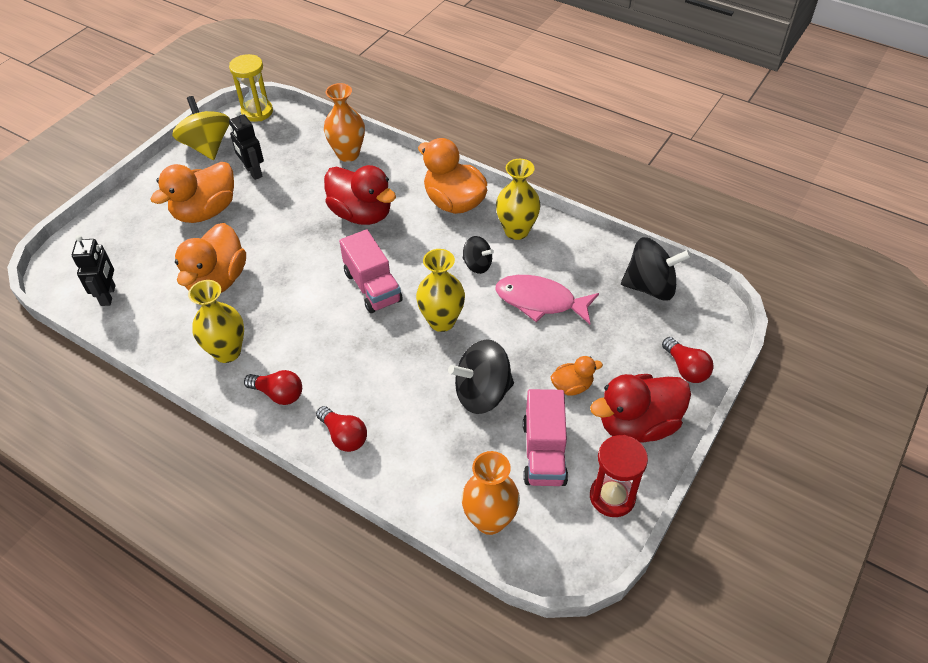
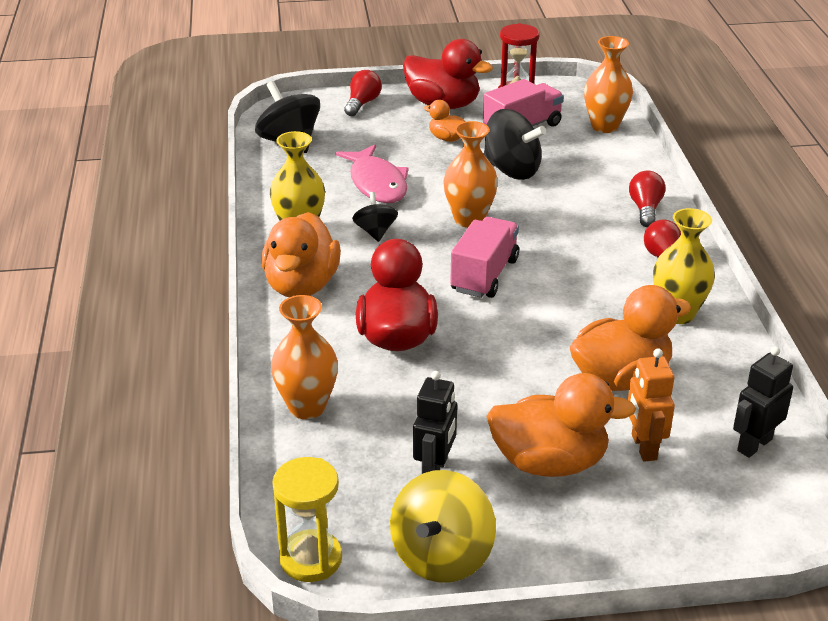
camera: 130 degrees left, 15 degrees down
(166, 251) = (643, 447): none -> orange robot
(441, 321) = (469, 219): yellow vase -> orange vase

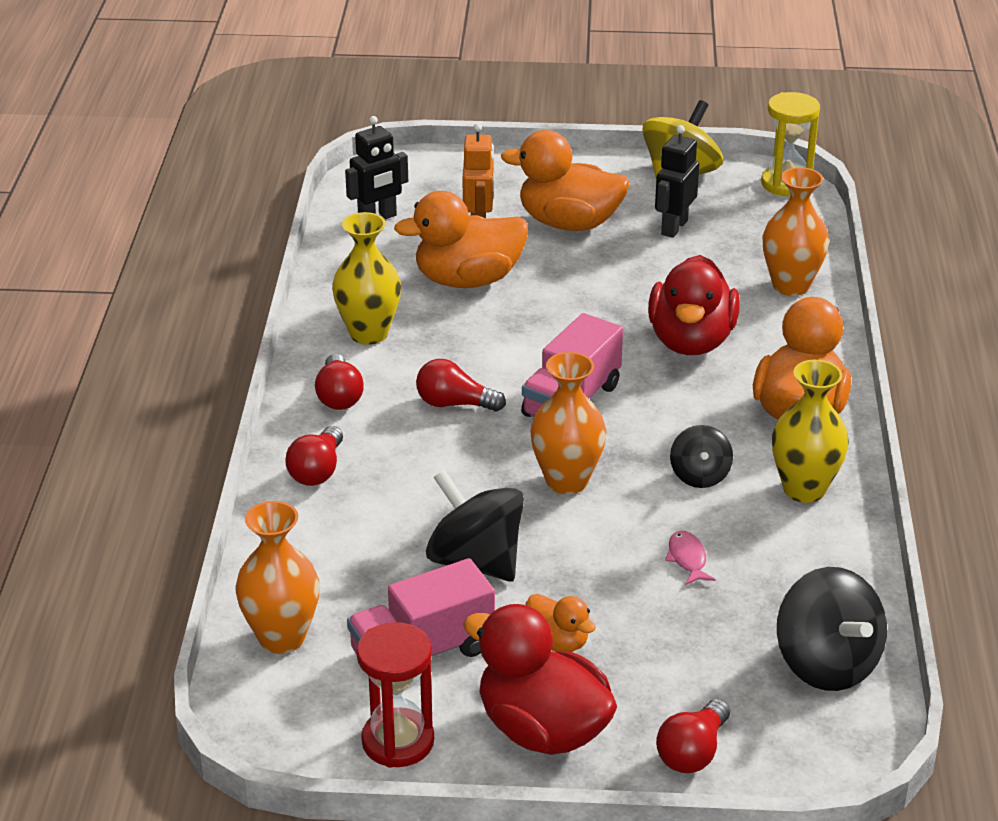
camera: 170 degrees left, 0 degrees up
(377, 183) = (687, 559): pink fish -> pink fish, size x0.45
(574, 263) = (454, 404): none -> red light bulb

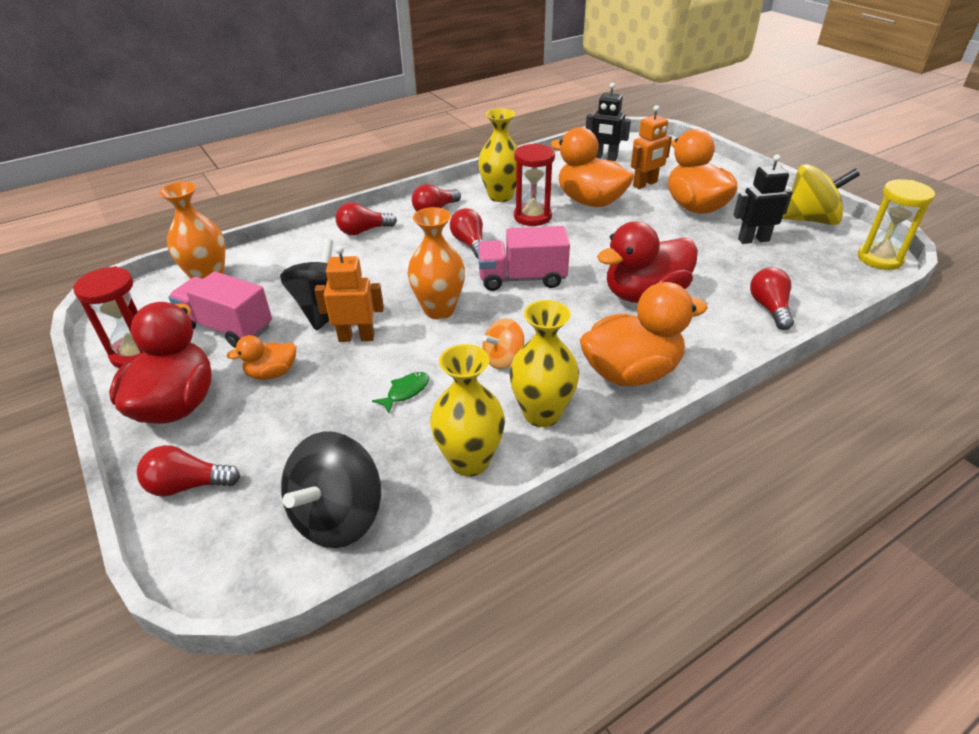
camera: 55 degrees right, 5 degrees up
(450, 334) = (532, 217): none -> red hourglass
(554, 558) = (356, 337): none -> orange robot
(557, 642) = (272, 373): orange duck -> orange duck turned 60 degrees clockwise
(687, 559) = (406, 391): pink fish -> green fish
(700, 476) = (503, 359): black spinning top -> orange spinning top
(791, 286) = (769, 308): orange vase -> red light bulb
(826, 559) = (469, 461): none -> yellow vase

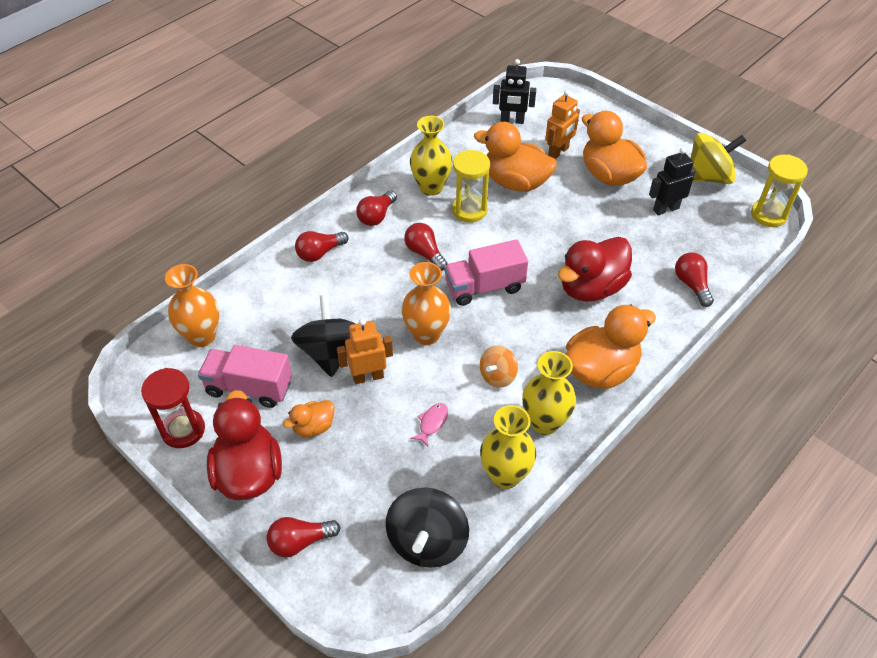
camera: 15 degrees left, 10 degrees up
(406, 391) = (432, 423): green fish -> pink fish
(532, 217) = (469, 210): red hourglass -> yellow hourglass

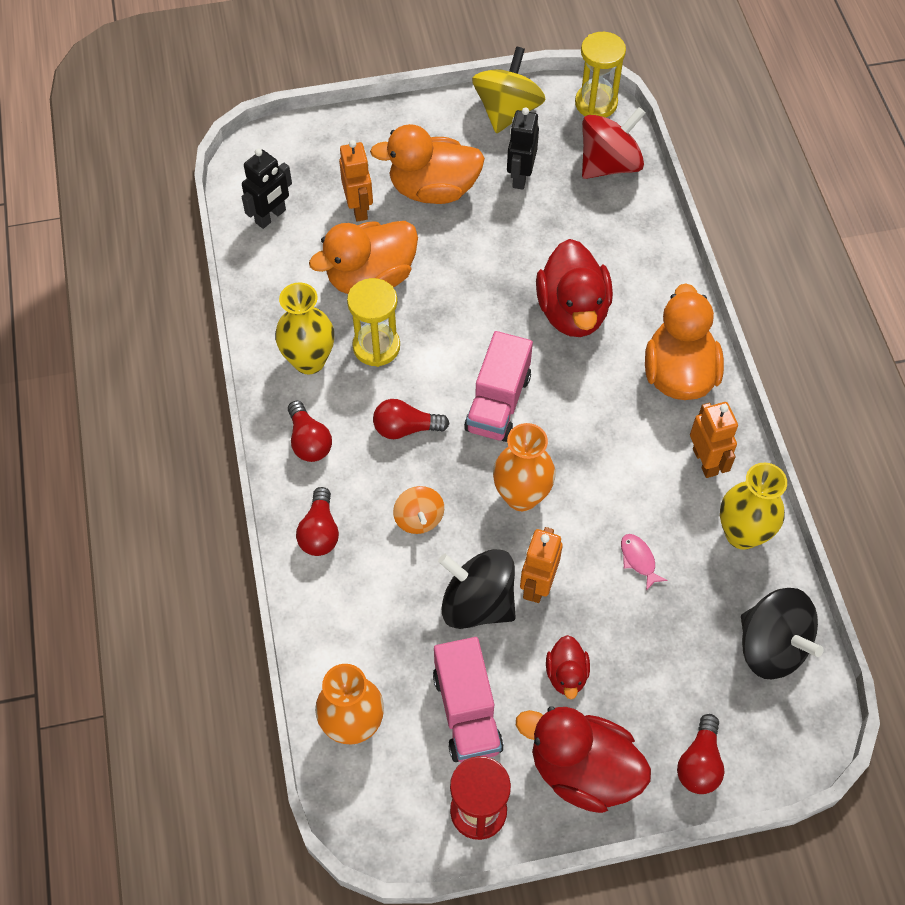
camera: 55 degrees left, 10 degrees up
(249, 387) = (467, 711): pink truck -> pink truck turned 60 degrees counterclockwise
(313, 427) = (566, 674): orange duck -> red duck
(497, 376) = (622, 465): orange spinning top -> orange spinning top (419, 518)
(544, 422) = (705, 461): yellow vase -> orange robot
(691, 285) = (633, 228): red light bulb -> none
(728, 246) = (609, 164): none -> red spinning top

